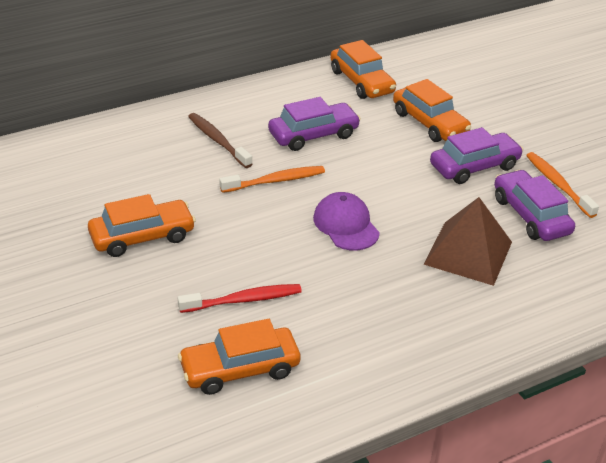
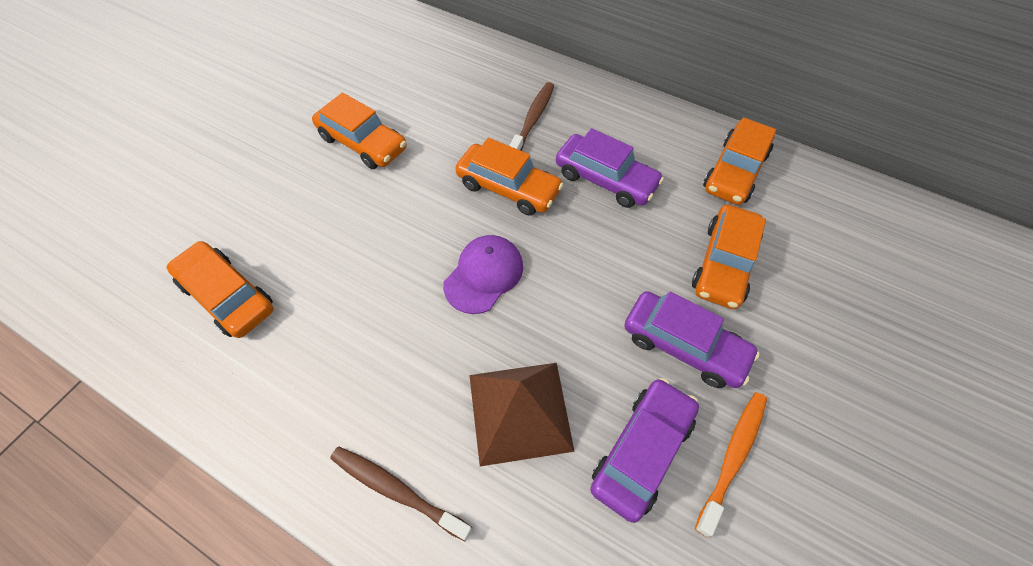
camera: 60 degrees right, 20 degrees up
(243, 300) = (321, 251): red toothbrush -> none
(275, 181) = (508, 188): orange toothbrush -> orange car
(484, 329) = (397, 490): none -> brown toothbrush

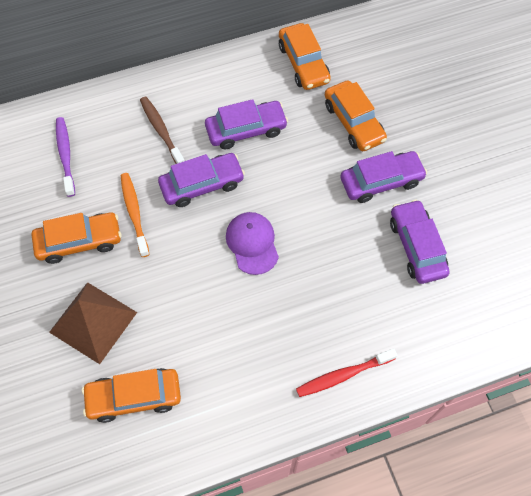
camera: 50 degrees left, 5 degrees up
(397, 490) = (343, 375): brown toothbrush -> red toothbrush
(439, 77) = (65, 155): none -> purple toothbrush
(508, 188) = (202, 185): orange car -> purple car
(520, 411) = (350, 286): brown pyramid -> brown pyramid (93, 322)
(732, 457) = (451, 210): orange toothbrush -> orange toothbrush (134, 213)

